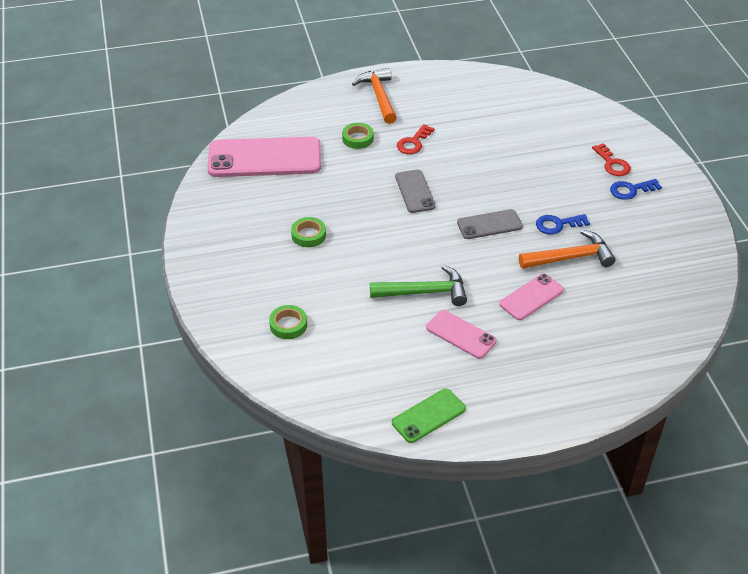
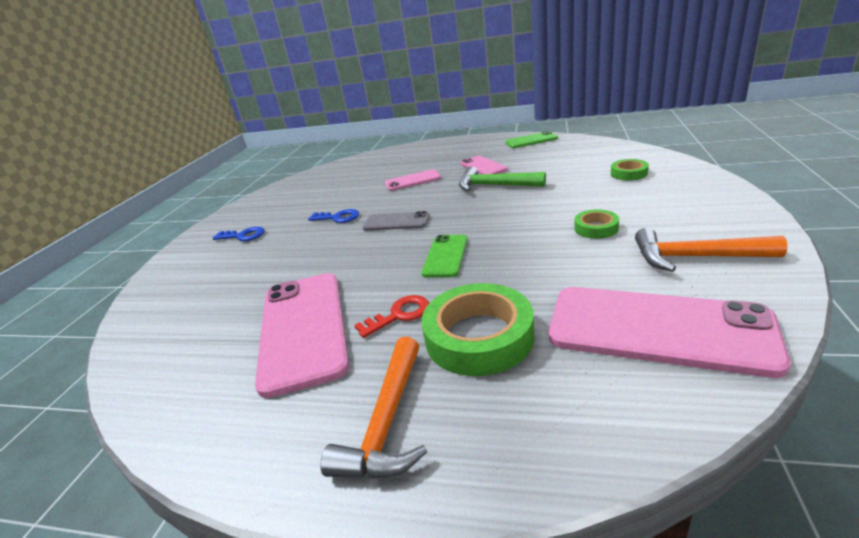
camera: 150 degrees left, 15 degrees down
(357, 138) = (479, 336): green tape -> green tape, size x1.97
(415, 191) = (445, 256): grey phone -> green phone
(467, 125) = (303, 329): none -> pink phone
(570, 258) = (357, 198): orange hammer -> orange hammer (695, 257)
(612, 164) = (221, 258): red key -> none

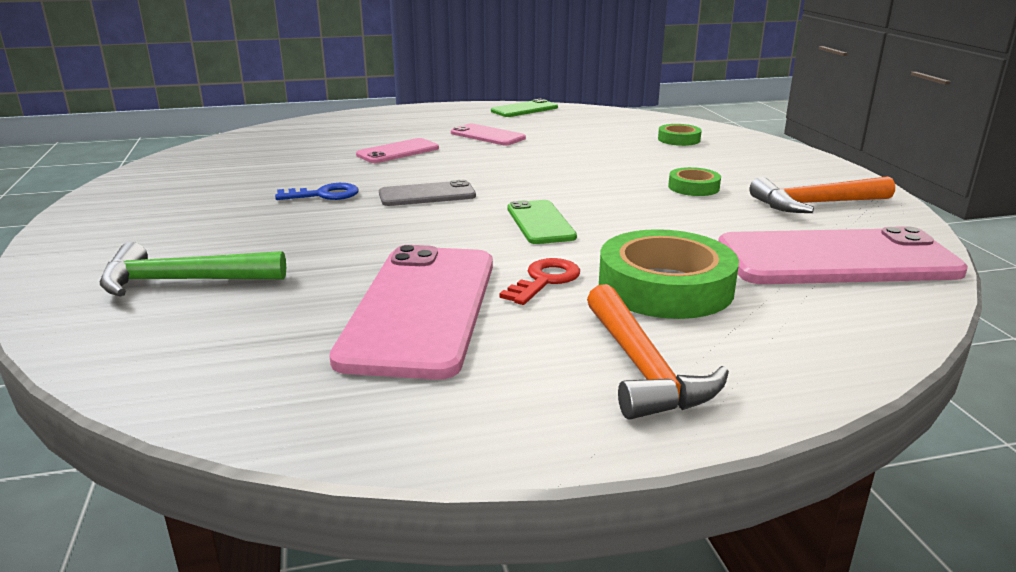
camera: 30 degrees left, 5 degrees down
(243, 236) = (170, 224): blue key -> none
(303, 329) = (420, 308): pink phone -> pink phone turned 45 degrees clockwise
(494, 186) = (526, 154): green hammer -> green hammer (183, 281)

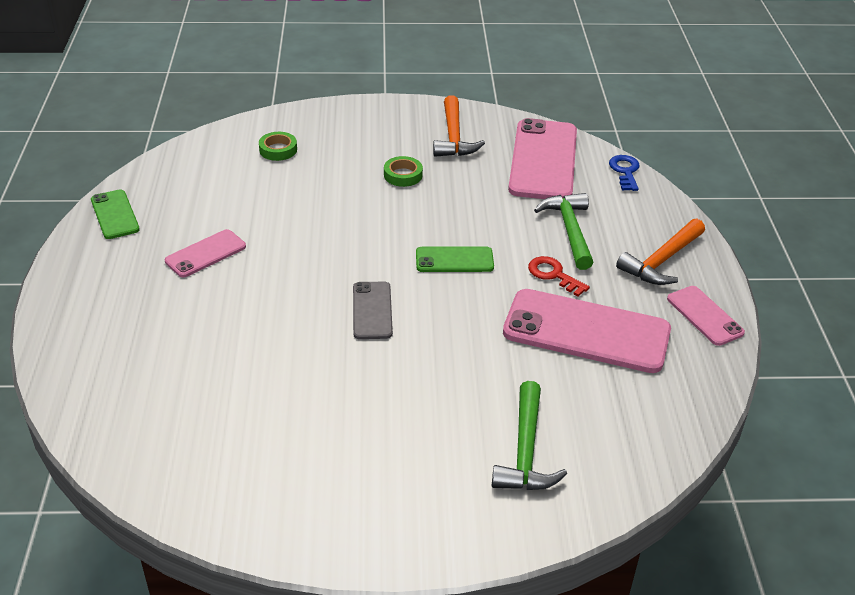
camera: 80 degrees left, 15 degrees up
(324, 195) = (350, 373): blue key -> blue key (625, 171)
(398, 152) = (233, 319): pink phone -> pink phone (705, 316)
(642, 368) = (661, 261): orange hammer -> orange hammer turned 135 degrees clockwise
(665, 286) = (569, 230): green tape -> green hammer

